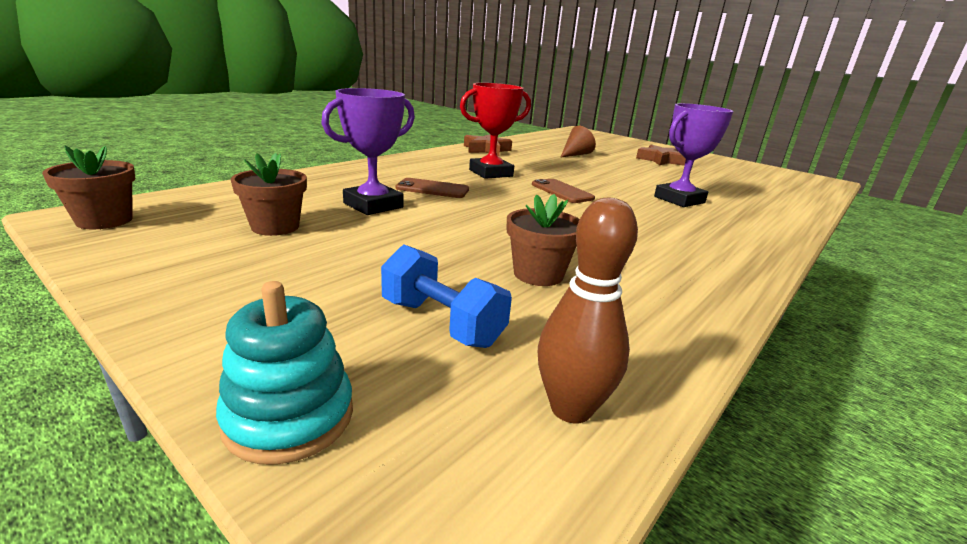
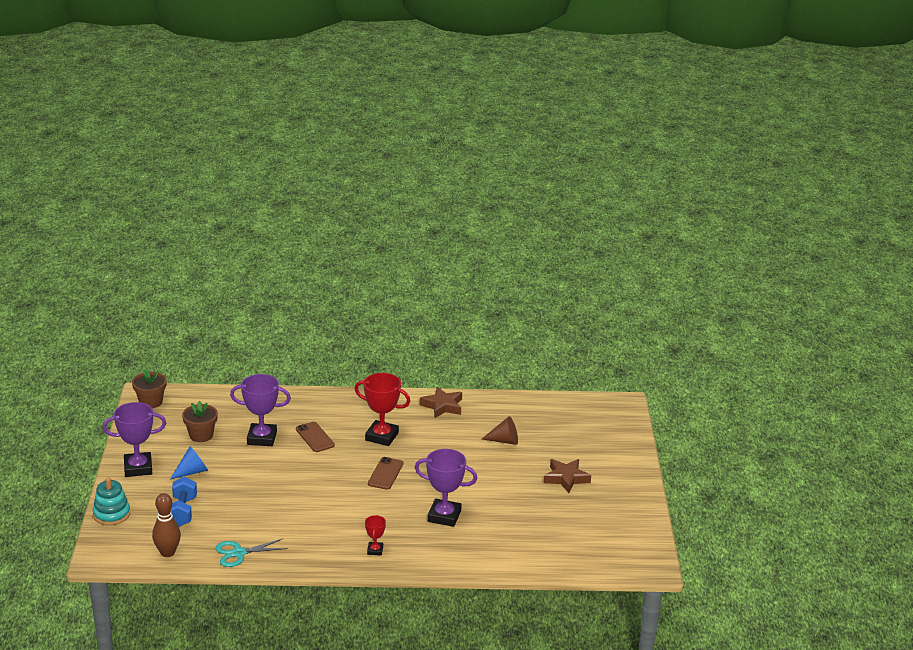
camera: 50 degrees right, 5 degrees up
(218, 302) = (138, 468): none -> purple trophy
(344, 266) = (192, 472): none -> blue cone
(538, 274) = (249, 513): brown flower pot -> none
(654, 328) = (239, 553): none -> turquoise scissors
(727, 243) = (375, 550): none -> red trophy

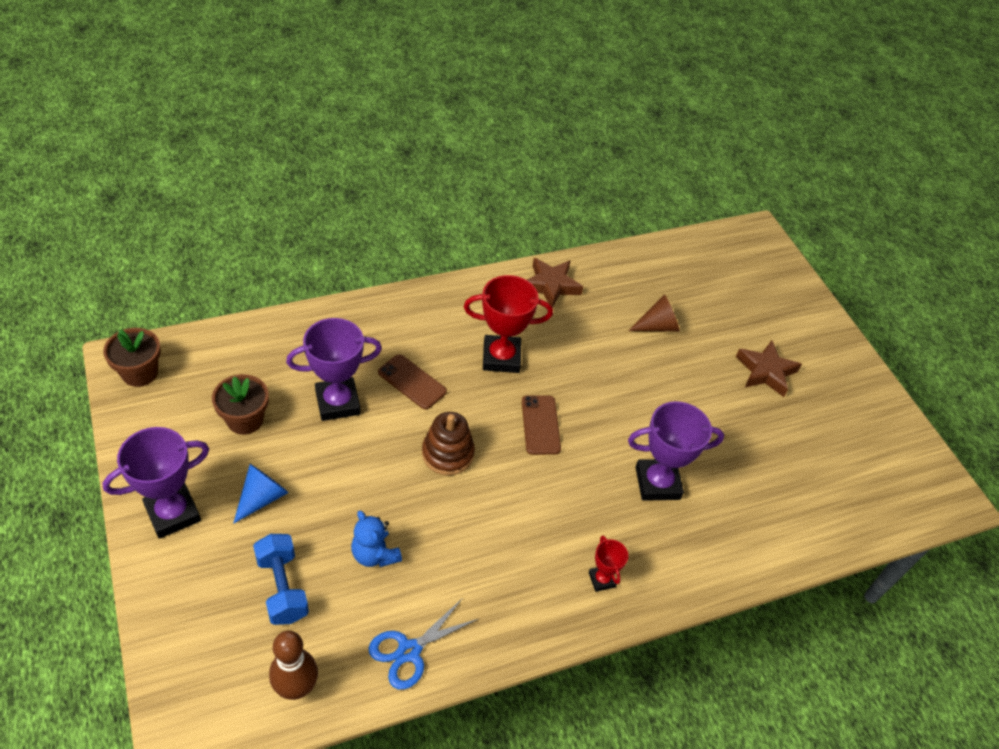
camera: 25 degrees left, 20 degrees up
(111, 514) = (168, 629): turquoise stacking toy -> none
(239, 553) = (409, 651): turquoise scissors -> blue scissors
(243, 509) = (375, 554): none -> blue teddy bear
(316, 475) = (447, 453): none -> brown stacking toy

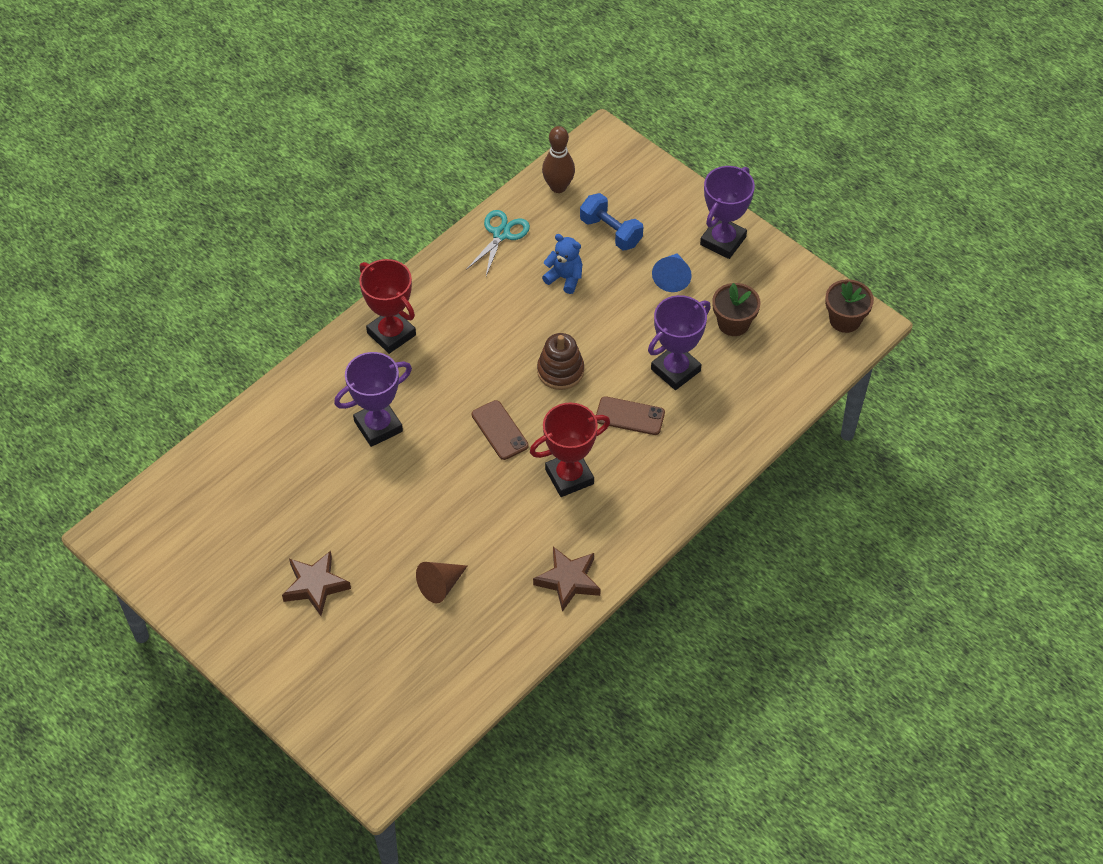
camera: 160 degrees right, 5 degrees up
(409, 651) = (501, 234): blue scissors -> turquoise scissors
(602, 579) = (391, 334): red trophy -> red trophy, size x1.95

